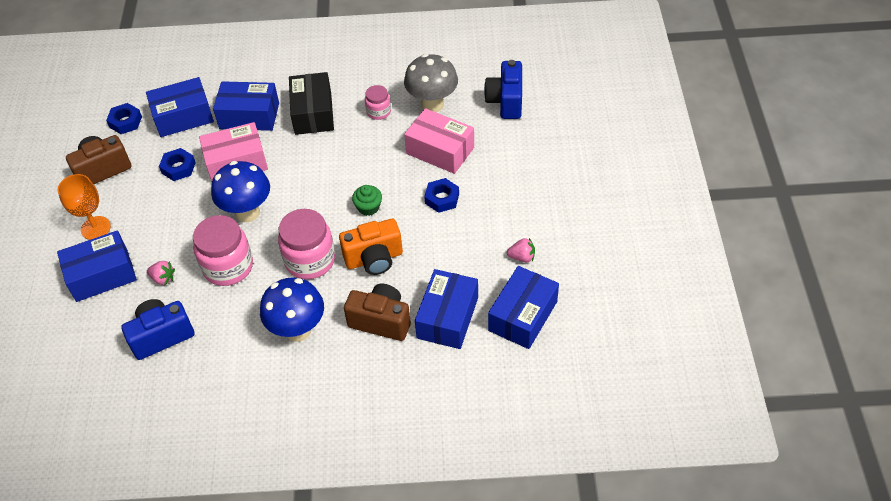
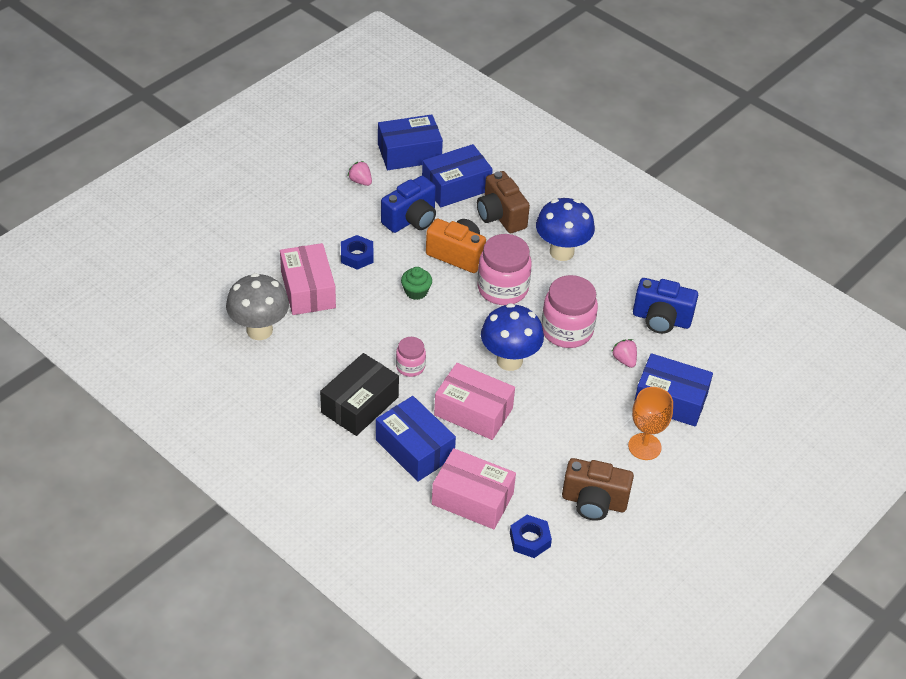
camera: 140 degrees left, 5 degrees down
(178, 168) = (526, 447): blue nut -> none
(183, 117) = (472, 499): blue box -> pink box
(378, 112) = (308, 360): pink jar -> pink jar (410, 366)
(506, 101) = (204, 285): blue camera -> blue camera (411, 219)

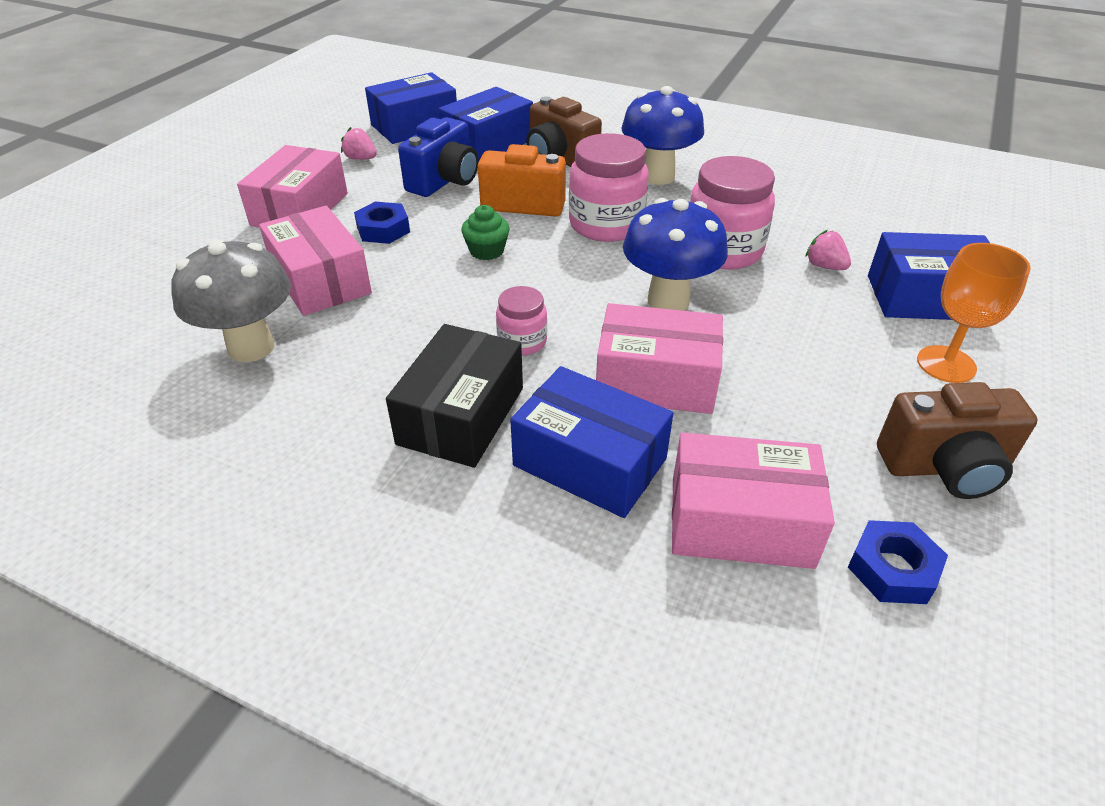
camera: 15 degrees left, 5 degrees down
(308, 223) = (300, 209): none -> pink box
(661, 319) = (833, 215): blue camera -> none

